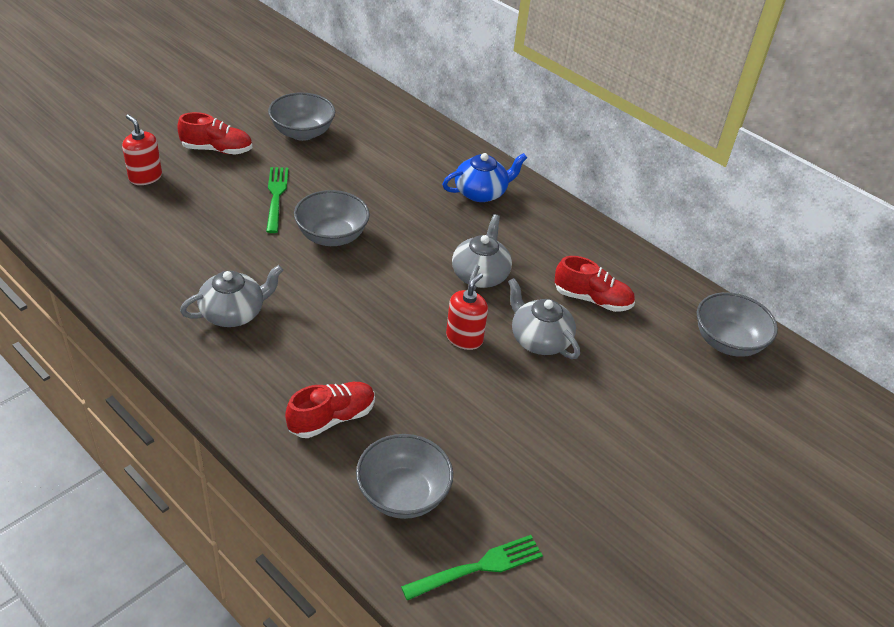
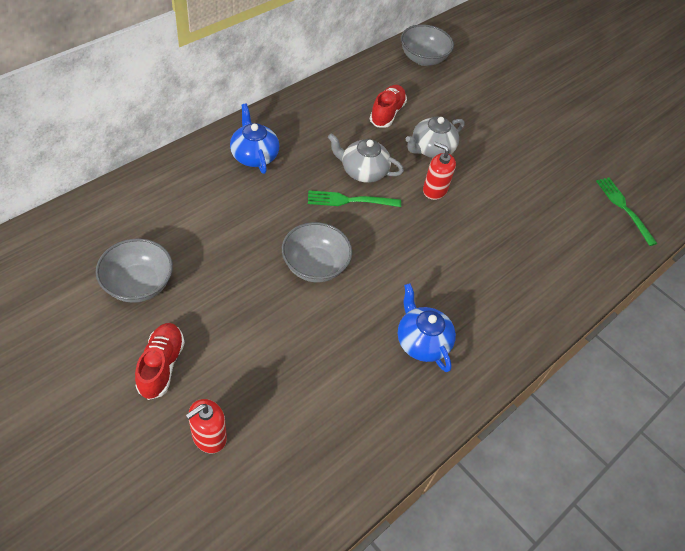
camera: 90 degrees left, 10 degrees up
(234, 313) = (421, 341): grey teapot -> blue teapot
(276, 196) = (252, 309): green fork -> green fork (350, 200)
(332, 418) = (525, 275): red shoe -> none
(403, 495) = (581, 239): grey bowl -> none

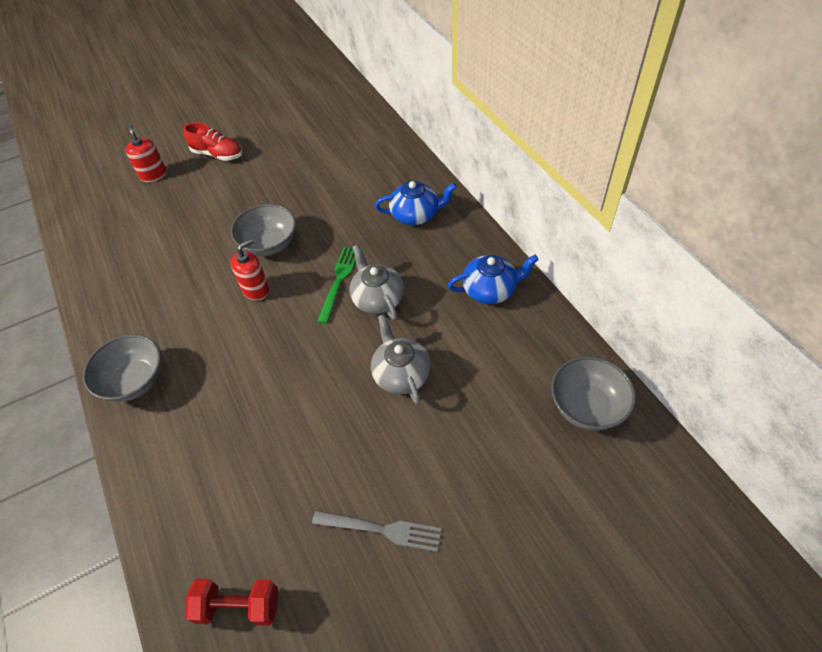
camera: 115 degrees right, 0 degrees up
(138, 284) = (291, 144): grey bowl -> grey bowl (135, 381)
(363, 171) = (377, 298): grey teapot -> grey teapot turned 60 degrees counterclockwise
(387, 113) = (469, 338): red shoe -> none
(421, 341) = (160, 308): blue teapot -> blue teapot (490, 290)
(434, 190) = (334, 361): red soap dispenser -> red soap dispenser (256, 289)
(545, 147) = (381, 530): none -> grey fork
(624, 208) = (238, 606): green fork -> red dumbbell

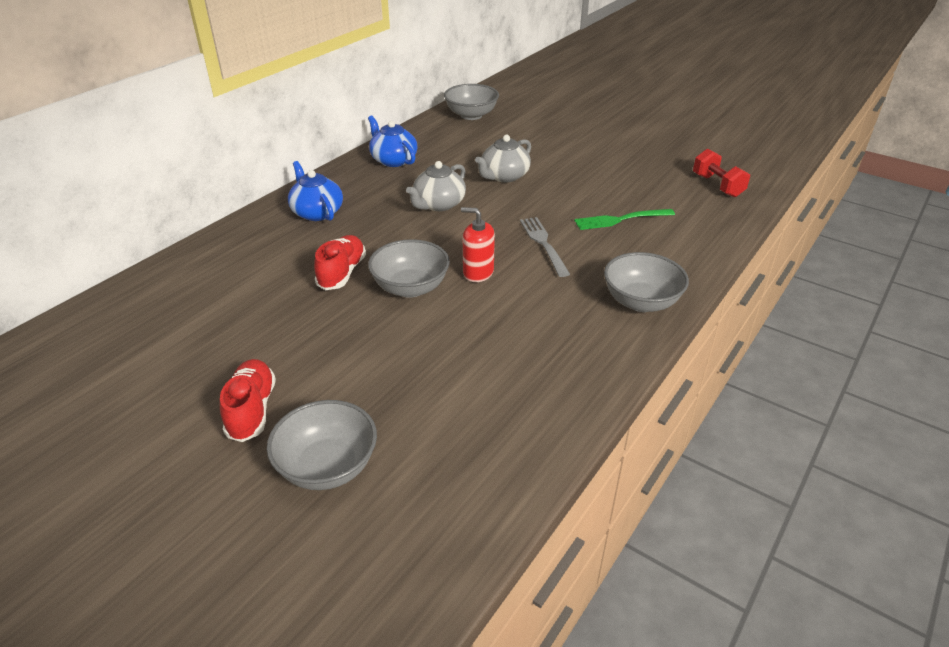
camera: 120 degrees left, 15 degrees down
(153, 175) = (327, 467): red soap dispenser -> grey bowl
(316, 212) = (342, 273): none -> red shoe
(339, 281) = (432, 229): green fork -> green fork (620, 219)
(381, 530) = (619, 156): grey fork -> grey fork (543, 244)

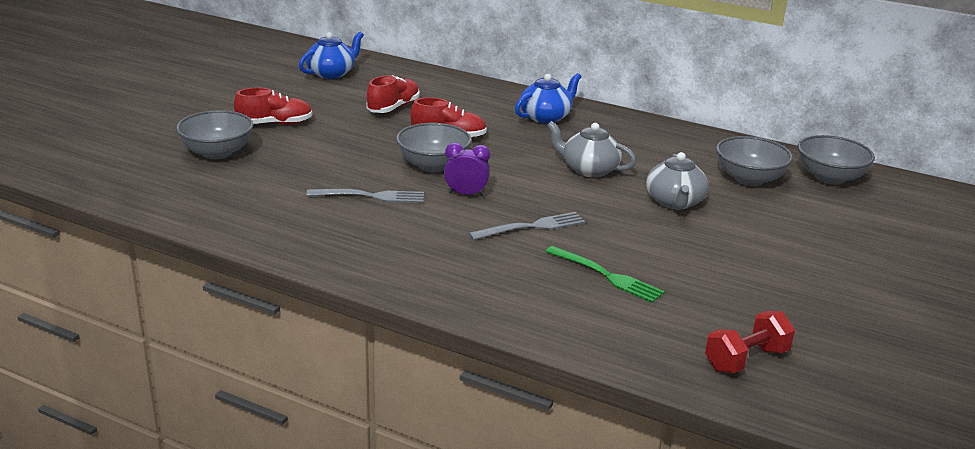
camera: 80 degrees right, 10 degrees down
(246, 306) = (393, 108): none -> red shoe
(393, 160) = (673, 141): blue teapot -> blue teapot (331, 73)
(475, 332) = (371, 196): none -> grey fork
(478, 272) = (466, 194): red soap dispenser -> purple clock
(504, 176) = (674, 202): grey teapot -> grey teapot turned 120 degrees counterclockwise
(620, 219) = (607, 276): green fork -> green fork turned 150 degrees clockwise
(641, 302) = (434, 281): grey bowl -> grey bowl (749, 179)

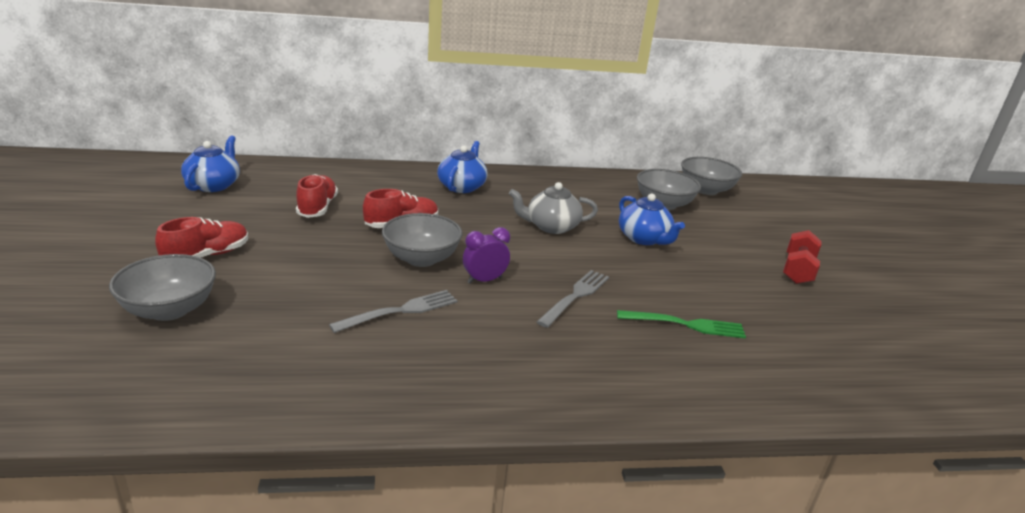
camera: 35 degrees left, 0 degrees up
(674, 202) = (644, 238): grey teapot -> blue teapot
(746, 359) = (863, 366): red dumbbell -> red dumbbell (797, 270)

